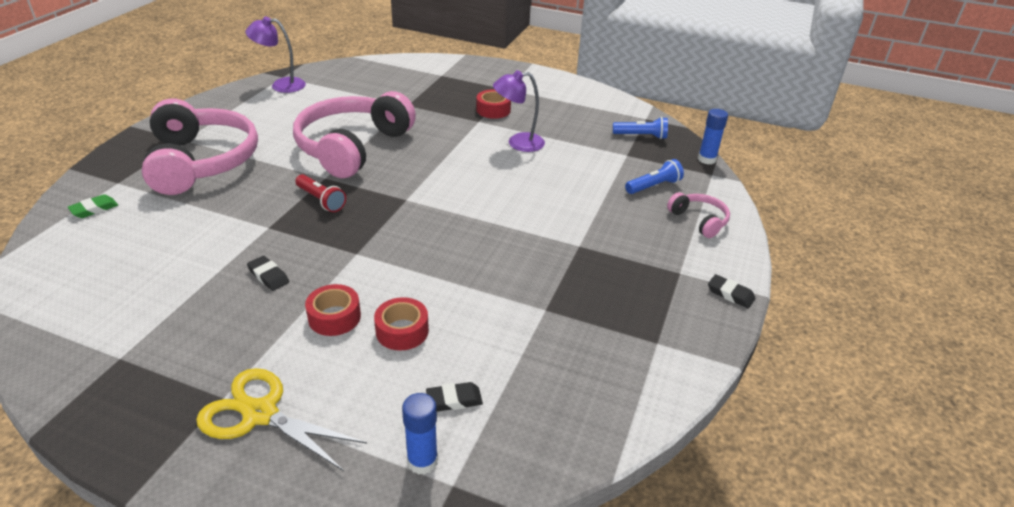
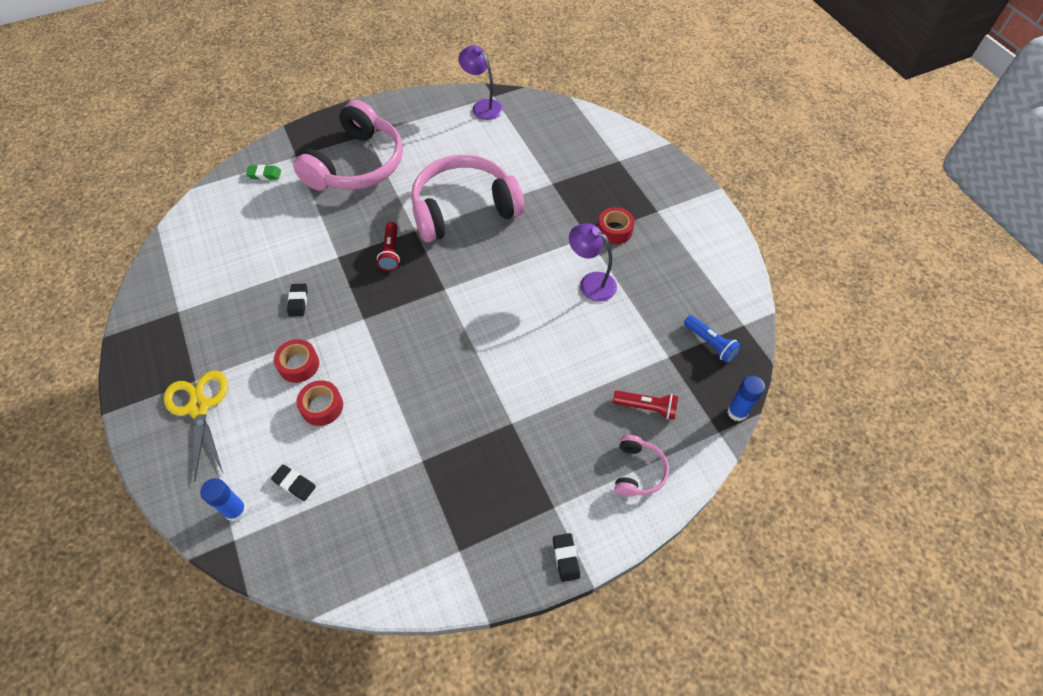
camera: 45 degrees right, 20 degrees up
(654, 186) = (646, 407): blue flashlight -> red flashlight

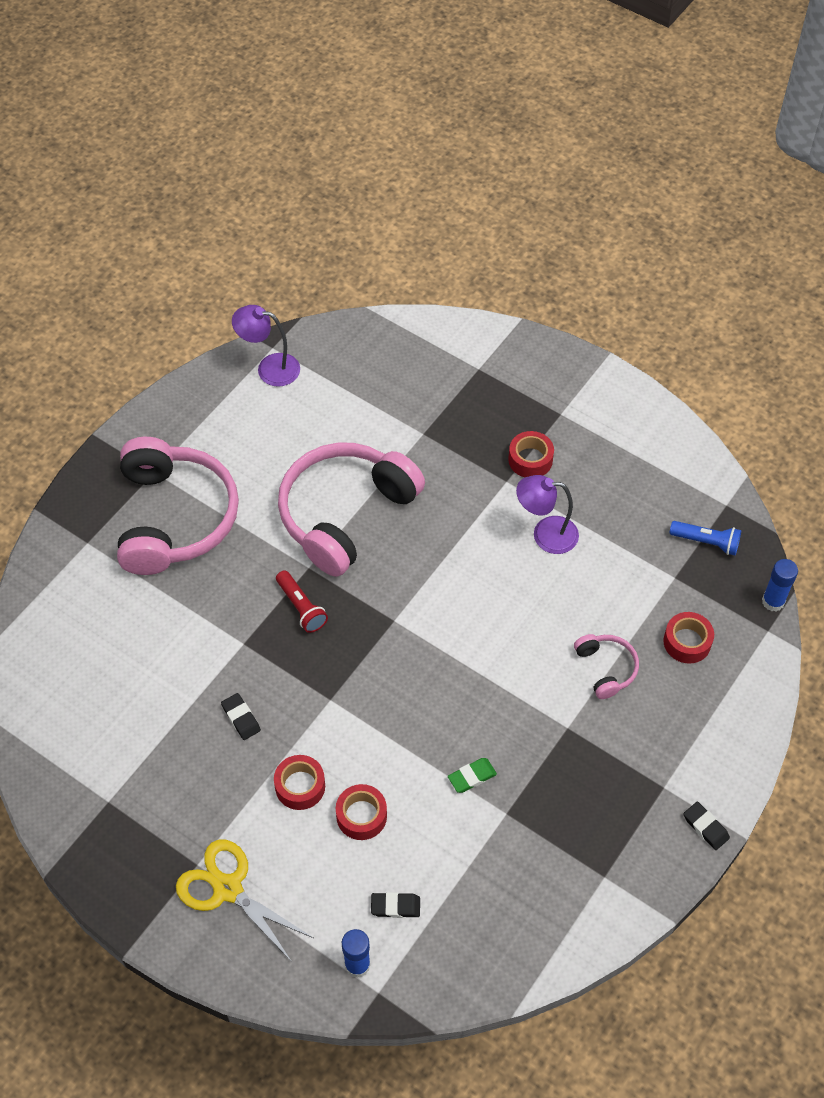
camera: 30 degrees left, 0 degrees up
(264, 174) = (67, 585): green eraser -> green eraser (472, 777)
(638, 471) = (718, 710): pink headphones -> pink headphones (606, 668)
(646, 407) = (687, 642): red flashlight -> red tape

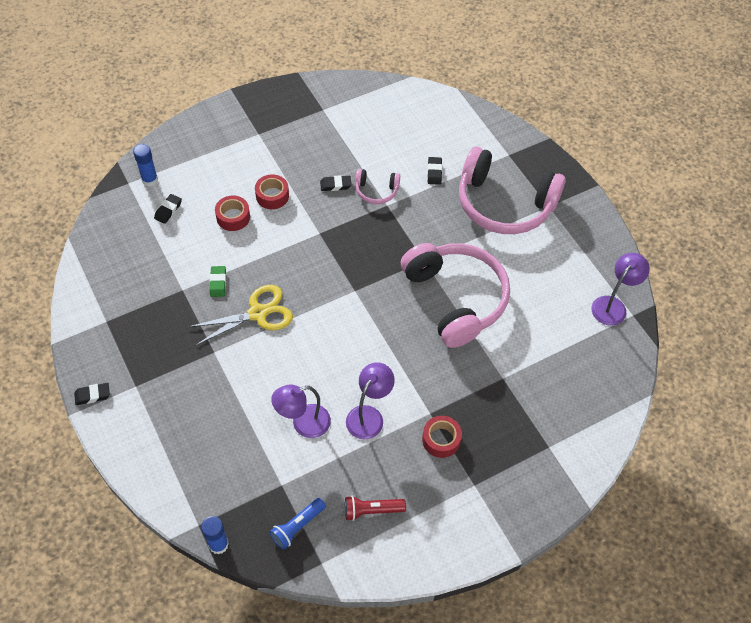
camera: 115 degrees right, 0 degrees up
(160, 613) = (434, 172): none -> black eraser
(227, 889) = (234, 141): yellow scissors -> yellow scissors (258, 313)
(301, 607) = (395, 244): red flashlight -> red flashlight (372, 510)
(595, 590) = (303, 424): none -> purple lamp
(606, 668) = (240, 398): pink headphones -> pink headphones (376, 191)
(687, 642) = (225, 462): red tape -> none

